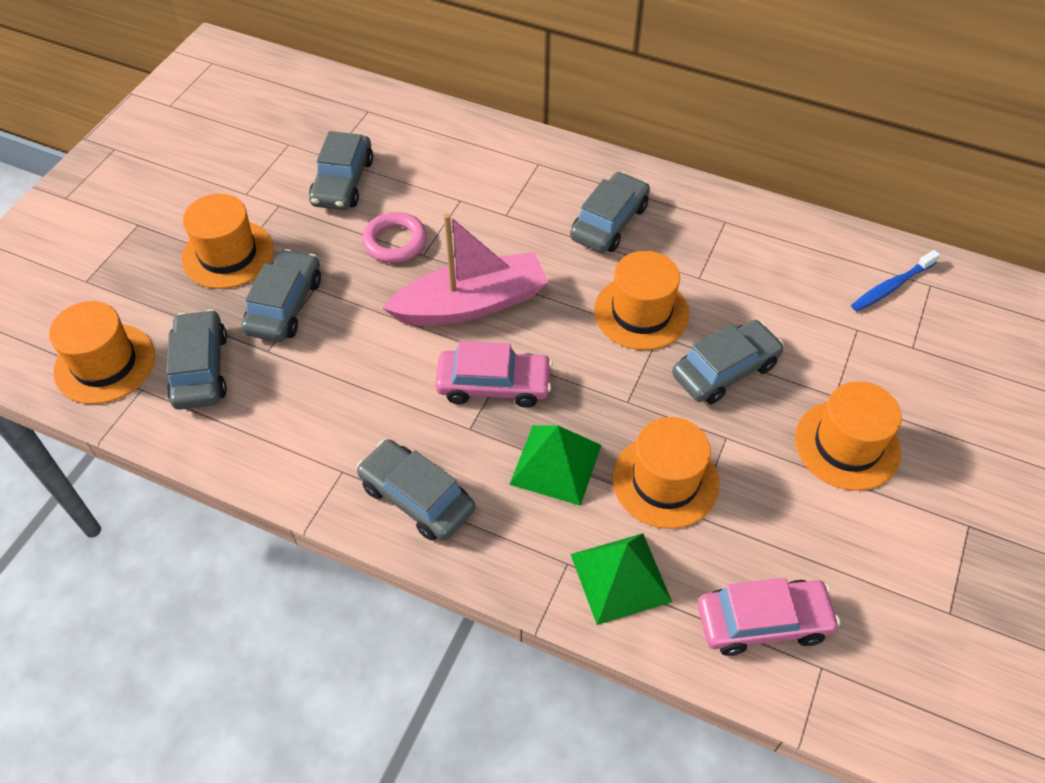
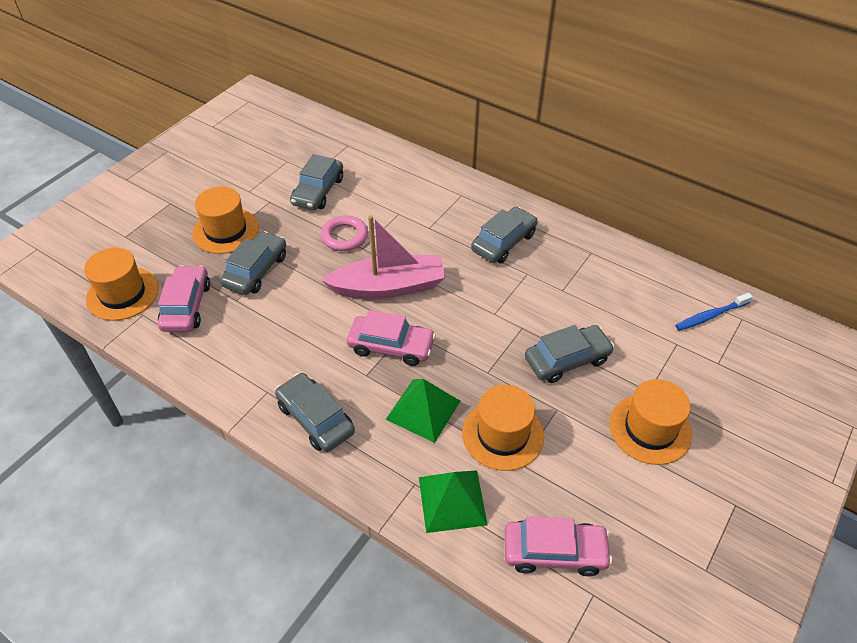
camera: 10 degrees right, 5 degrees down
(200, 369) = (186, 306): grey car -> pink car
(641, 312) = (513, 309): orange hat -> none

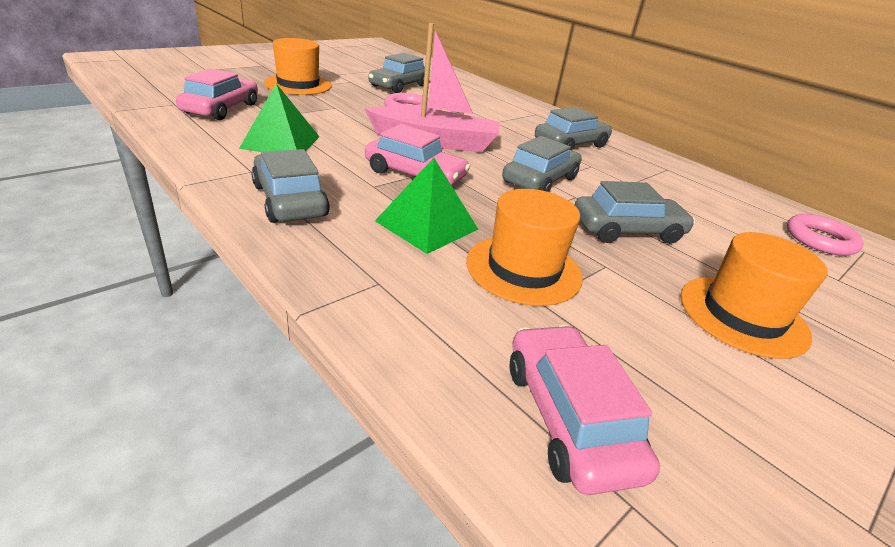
camera: 10 degrees right, 15 degrees down
(122, 294) = (169, 91): orange hat -> none
(256, 270) = (307, 106): grey car -> grey car (540, 180)
(452, 500) = (423, 312): green pyramid -> green pyramid (281, 142)
(554, 552) = (568, 418): pink car -> pink car turned 120 degrees counterclockwise
(710, 316) = (820, 240): blue toothbrush -> pink ring

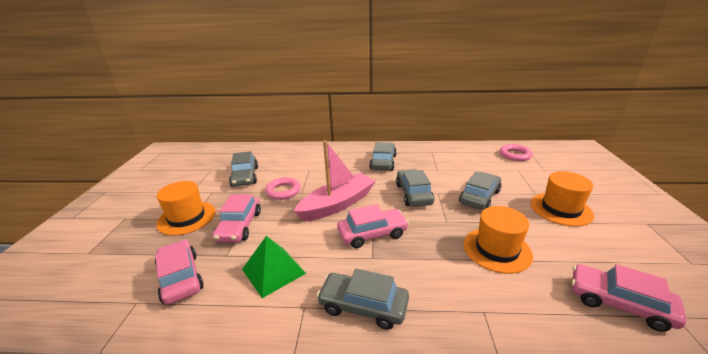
camera: 40 degrees left, 5 degrees down
(321, 108) = (239, 226): none -> pink car
(427, 225) = (433, 260): green pyramid -> none

